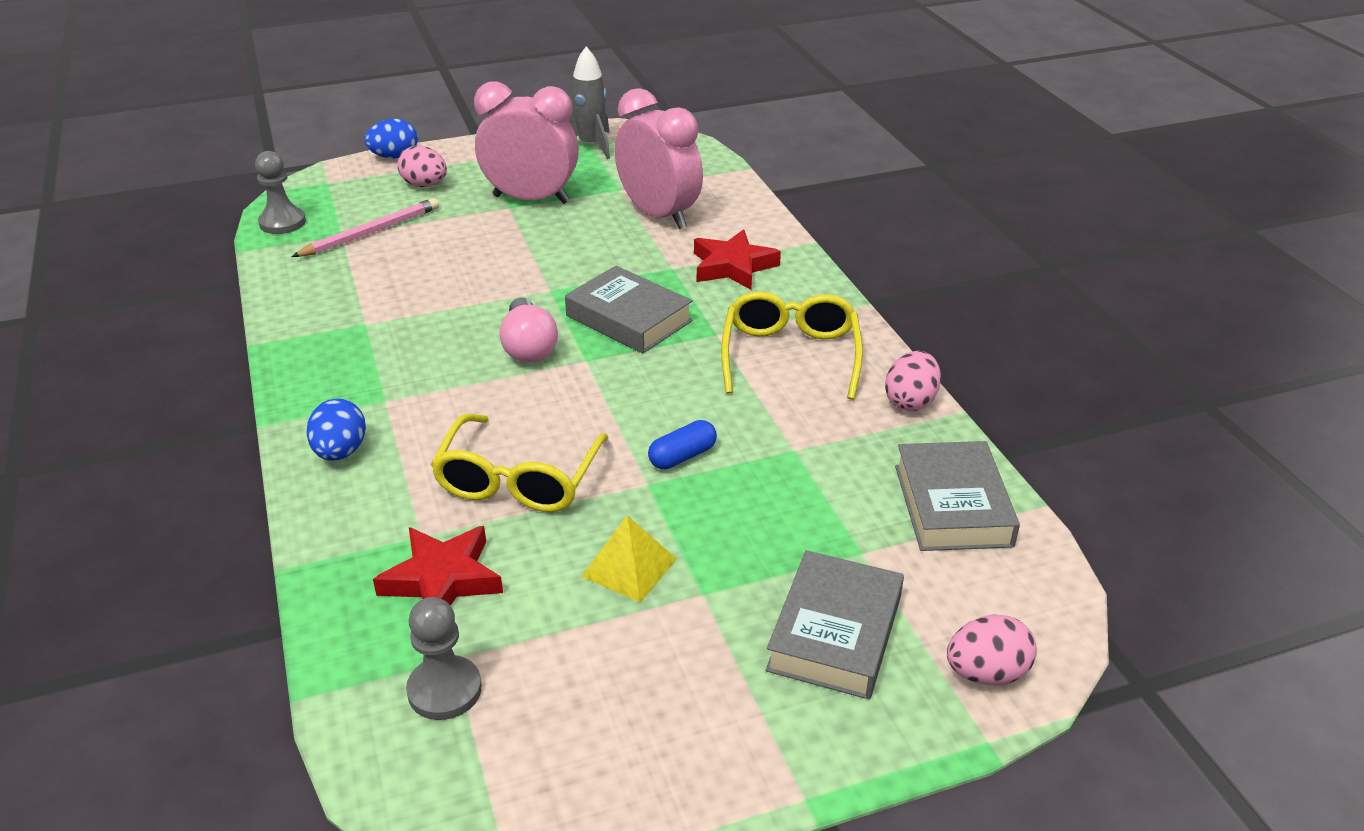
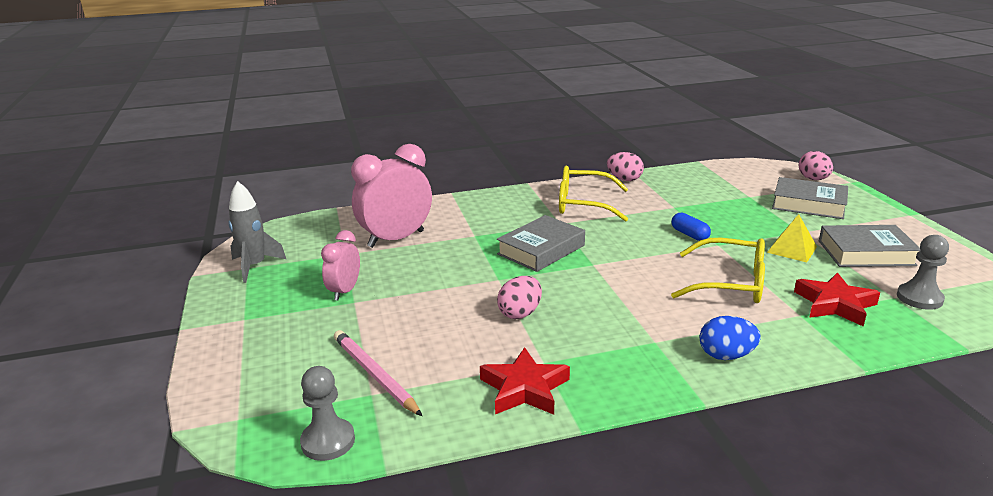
camera: 85 degrees left, 10 degrees down
(394, 157) = (203, 375): blue egg -> none
(425, 185) = (286, 349): pink egg -> pink egg (520, 313)
(528, 347) = (578, 285): pink light bulb -> none
(531, 199) = (344, 291): pink clock -> pink clock, size x0.56
(733, 266) = (477, 216): red star -> red star (524, 388)
(952, 505) = (706, 177): grey book -> grey book (866, 253)

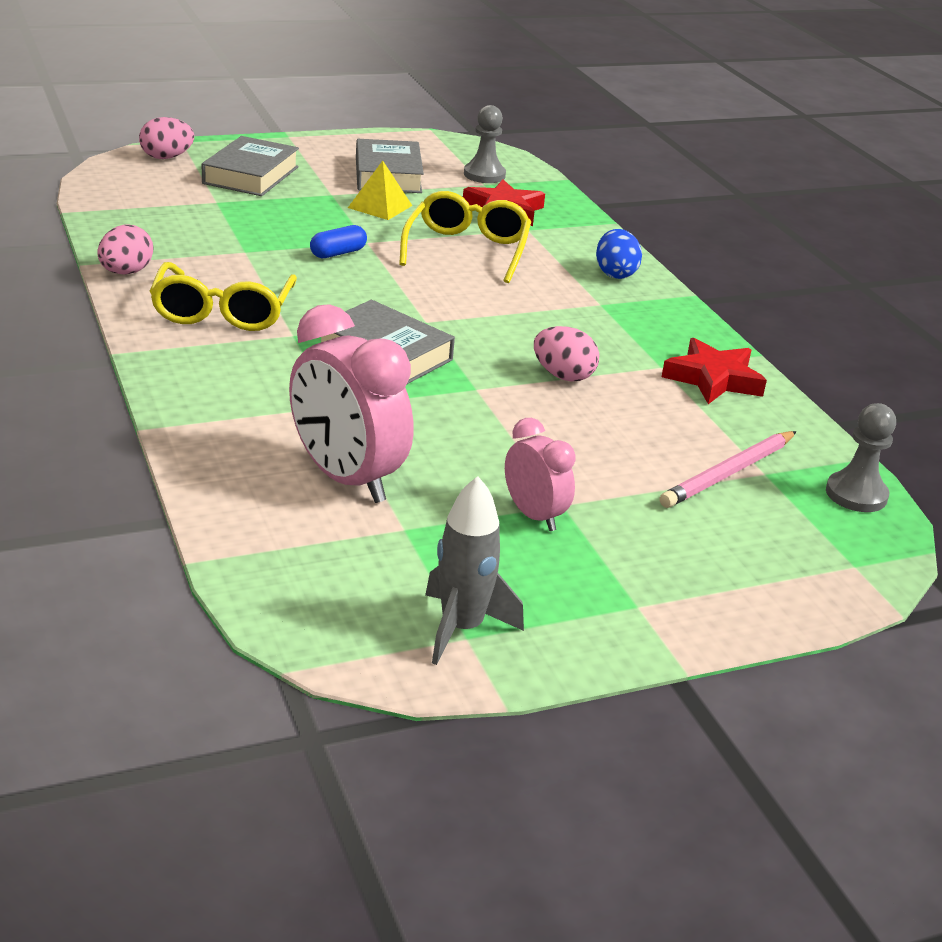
camera: 100 degrees left, 5 degrees up
(344, 291) = (534, 516): pink clock -> pink clock turned 135 degrees counterclockwise

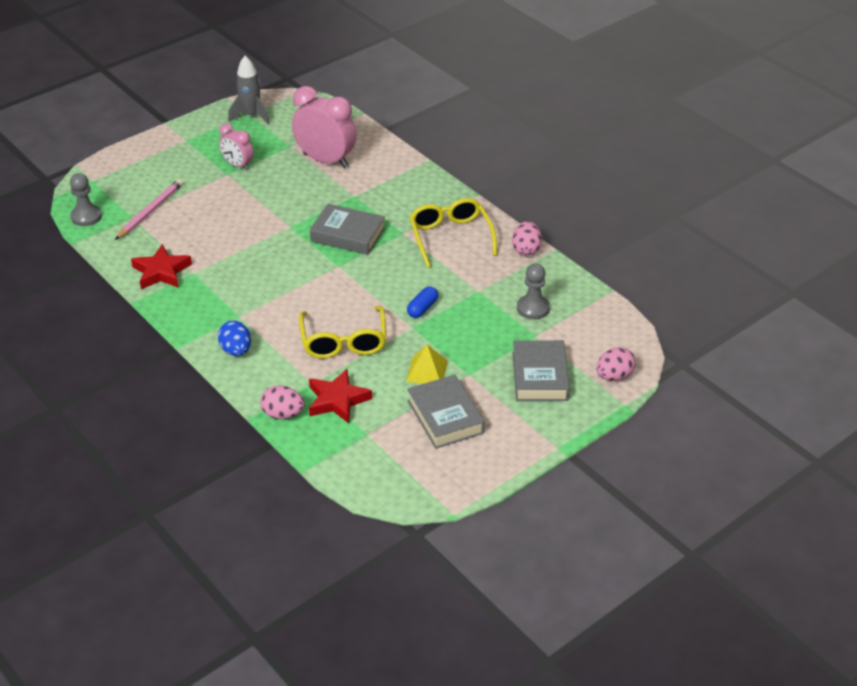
camera: 165 degrees right, 10 degrees up
(484, 175) = (372, 448): grey pawn -> grey pawn (533, 308)
(563, 376) = (247, 248): pink egg -> pink egg (283, 414)

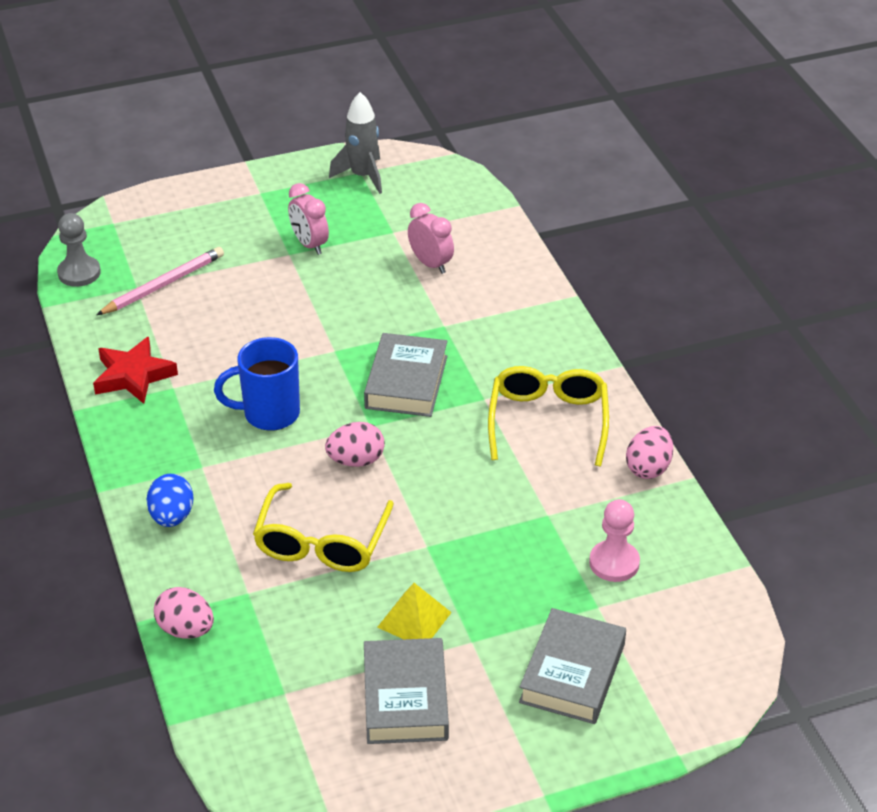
camera: 20 degrees right, 0 degrees up
(267, 274) = (269, 414): none -> blue mug
(325, 160) = (431, 264): pink clock -> pink clock, size x0.56
(337, 400) = (269, 629): red star -> none
(348, 234) = (406, 382): grey book -> grey book turned 60 degrees clockwise
(422, 308) = (455, 521): blue capsule -> none
(533, 308) = (614, 563): grey pawn -> pink pawn
(614, 376) = (683, 704): pink egg -> pink egg (356, 460)

